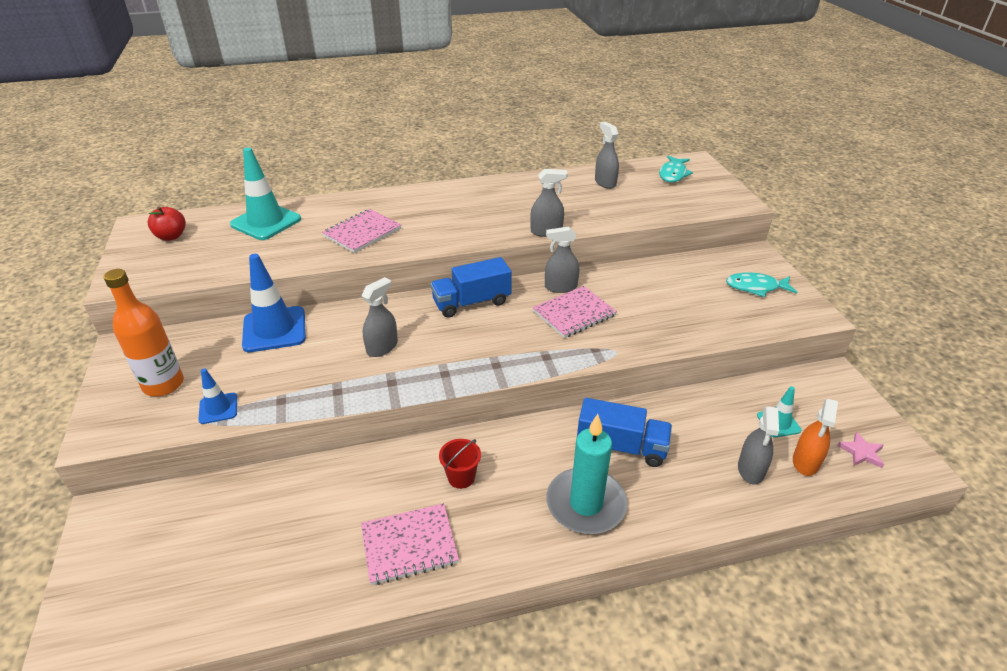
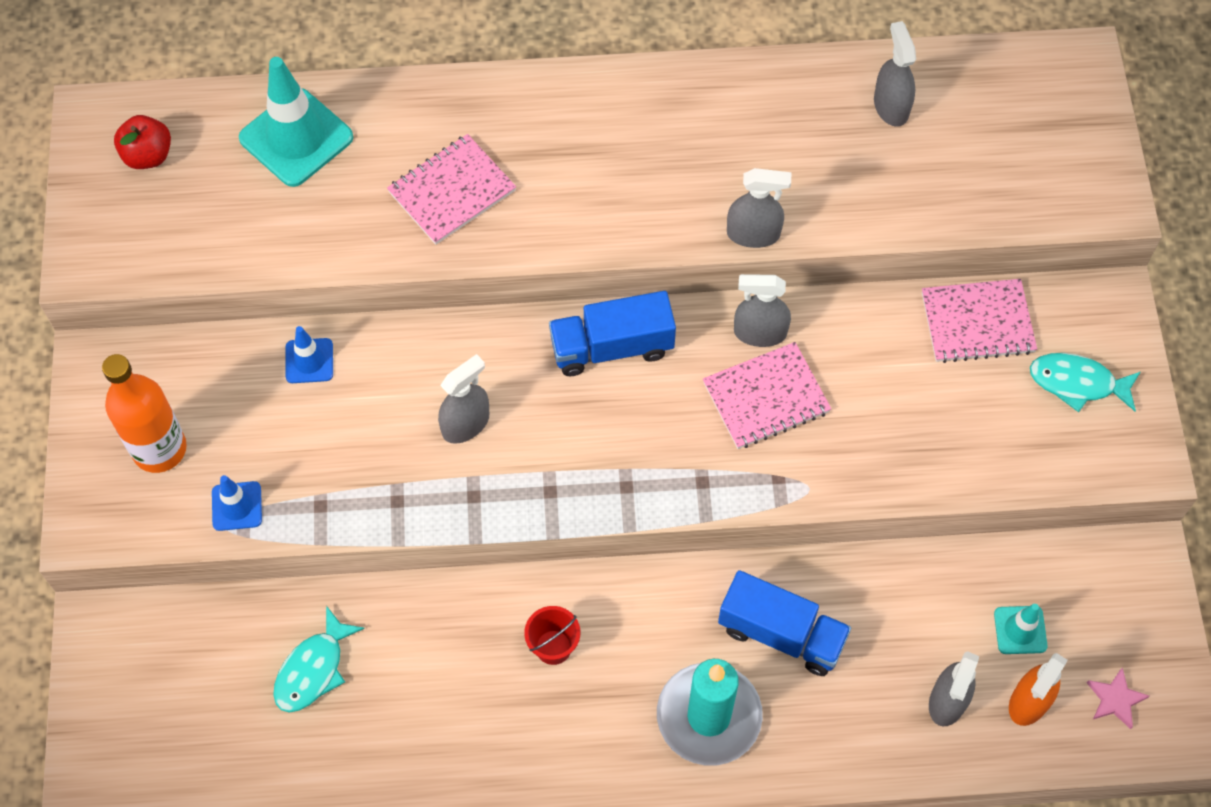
camera: 10 degrees right, 25 degrees up
(274, 329) = (309, 361): blue traffic cone -> blue traffic cone, size x0.52
(409, 545) = (475, 737): pink notebook -> pink notebook (977, 323)
(673, 174) = (1023, 97): turquoise fish -> turquoise fish (313, 669)

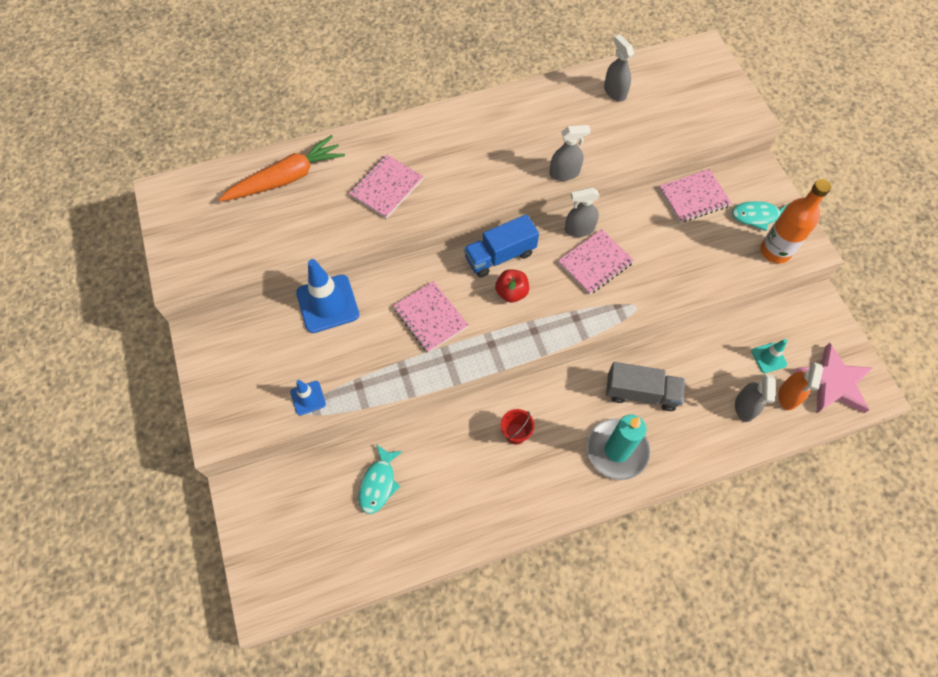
camera: 15 degrees left, 0 degrees up
(148, 155) = (200, 206): red apple -> red apple (511, 292)
(159, 449) = (251, 376): orange bottle -> orange bottle (775, 251)
(296, 138) = (286, 178): turquoise traffic cone -> orange carrot
(309, 361) = (327, 304): blue traffic cone -> blue traffic cone, size x1.91
(466, 424) = (430, 317): grey spray bottle -> pink notebook
(781, 634) = (641, 393): blue truck -> grey truck
(1115, 699) = (833, 382): pink star -> pink star, size x2.15

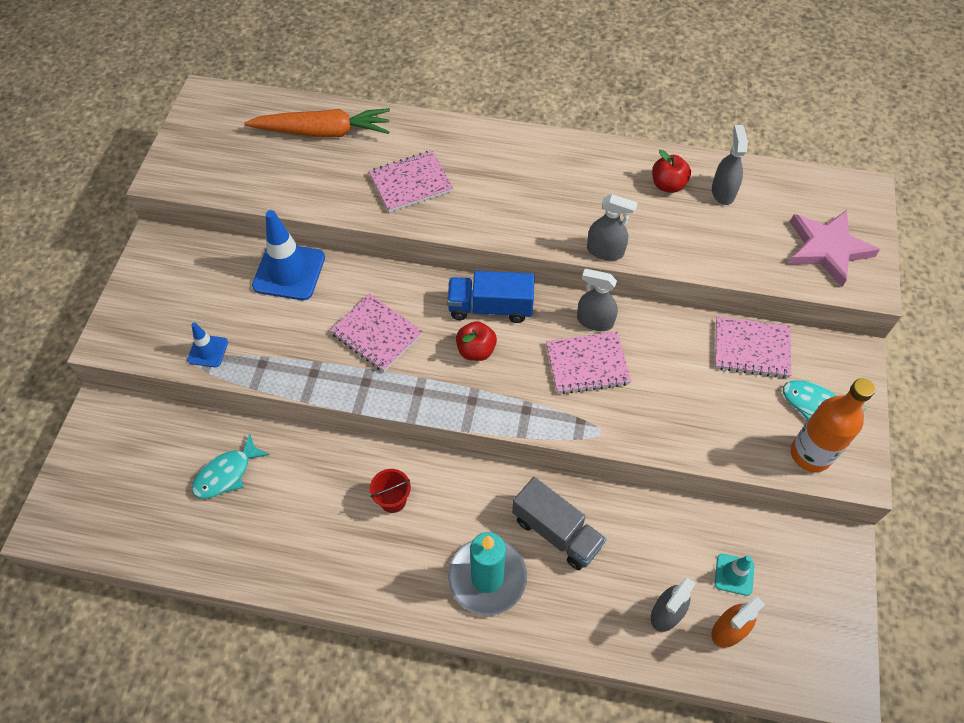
camera: 30 degrees right, 5 degrees down
(430, 317) = (376, 334): pink notebook -> pink notebook turned 45 degrees counterclockwise
(574, 103) = (668, 185): none -> red apple
(833, 382) = (796, 646): pink star -> pink star (827, 249)

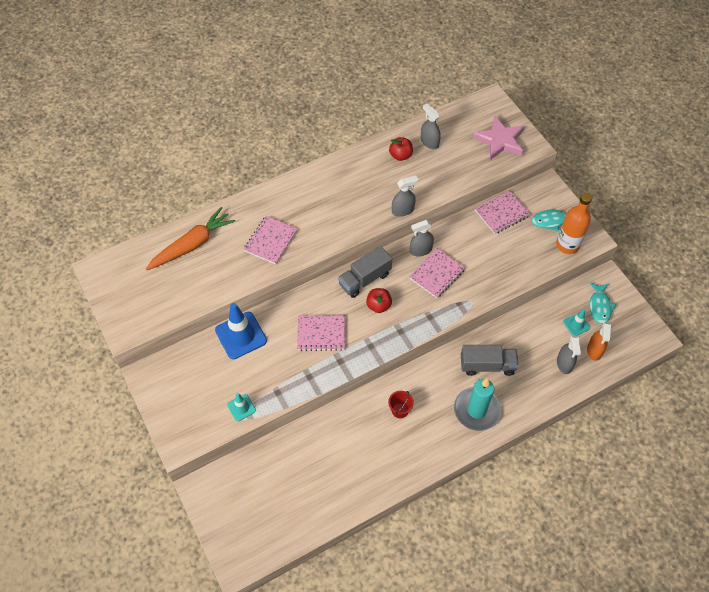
camera: 40 degrees left, 0 degrees up
(208, 351) = (241, 407): blue traffic cone -> turquoise traffic cone
(226, 474) = (304, 464): turquoise fish -> turquoise fish (600, 306)
(490, 307) = (364, 279): blue truck -> grey truck

